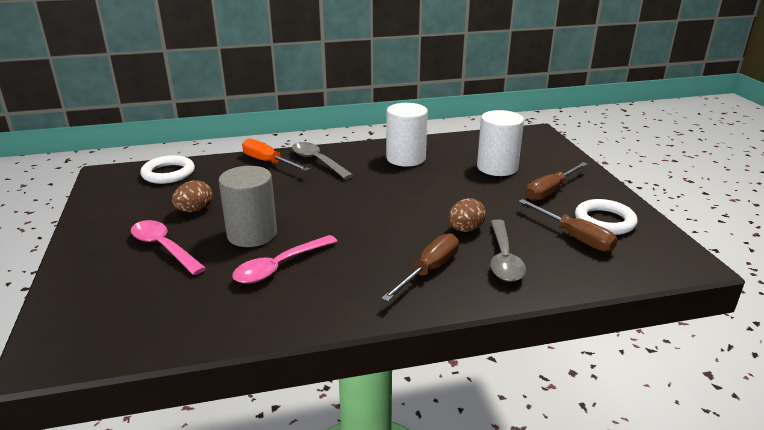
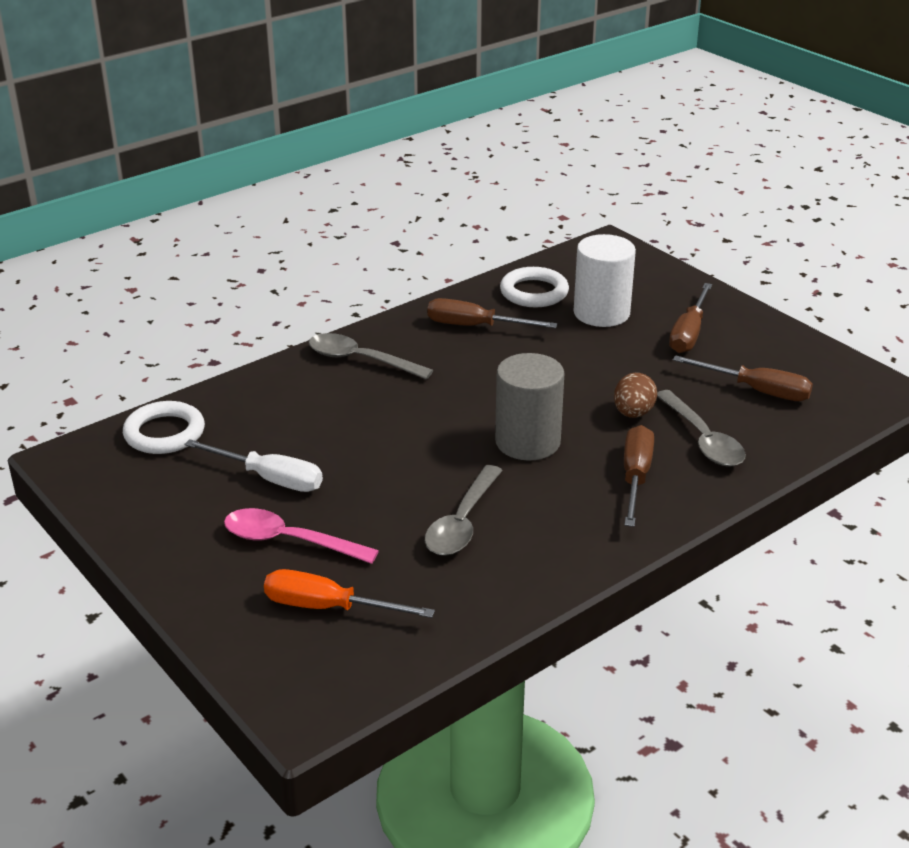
camera: 25 degrees left, 5 degrees up
(194, 210) = (270, 479): brown egg -> white screwdriver
(252, 234) = (384, 491): grey cylinder -> grey cylinder (527, 442)
(268, 162) = (292, 378): orange screwdriver -> orange screwdriver (328, 607)
(280, 266) = (462, 522): pink spoon -> grey spoon
(406, 158) = (475, 326): white cylinder -> brown screwdriver
(604, 221) = (774, 361): white ring -> white ring (534, 292)

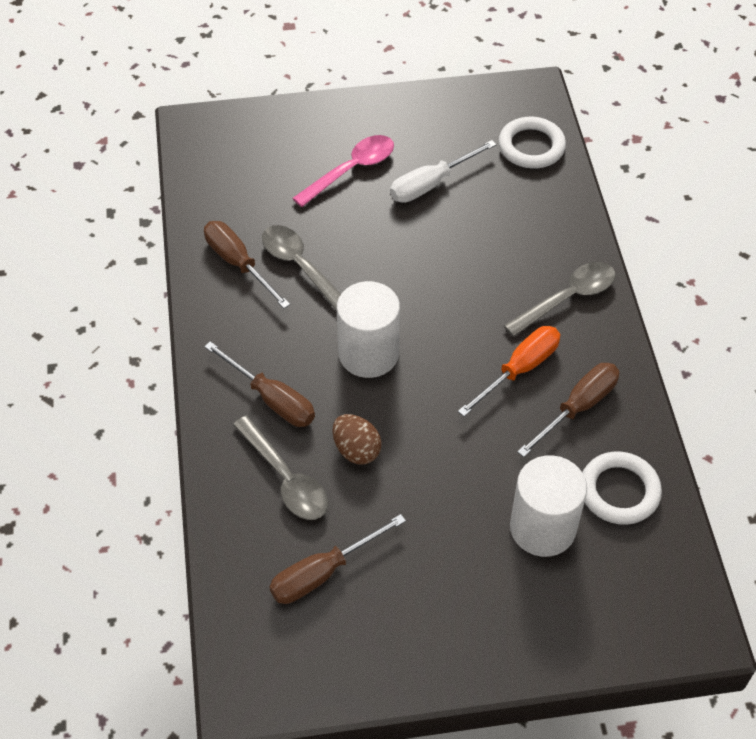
camera: 120 degrees right, 20 degrees up
(328, 607) = (270, 165): orange screwdriver -> orange screwdriver (519, 370)
(527, 442) = (368, 354): grey cylinder -> white cylinder
(689, 333) = (457, 582): brown screwdriver -> brown screwdriver (238, 263)
(702, 439) = (285, 478): grey spoon -> grey spoon turned 135 degrees counterclockwise

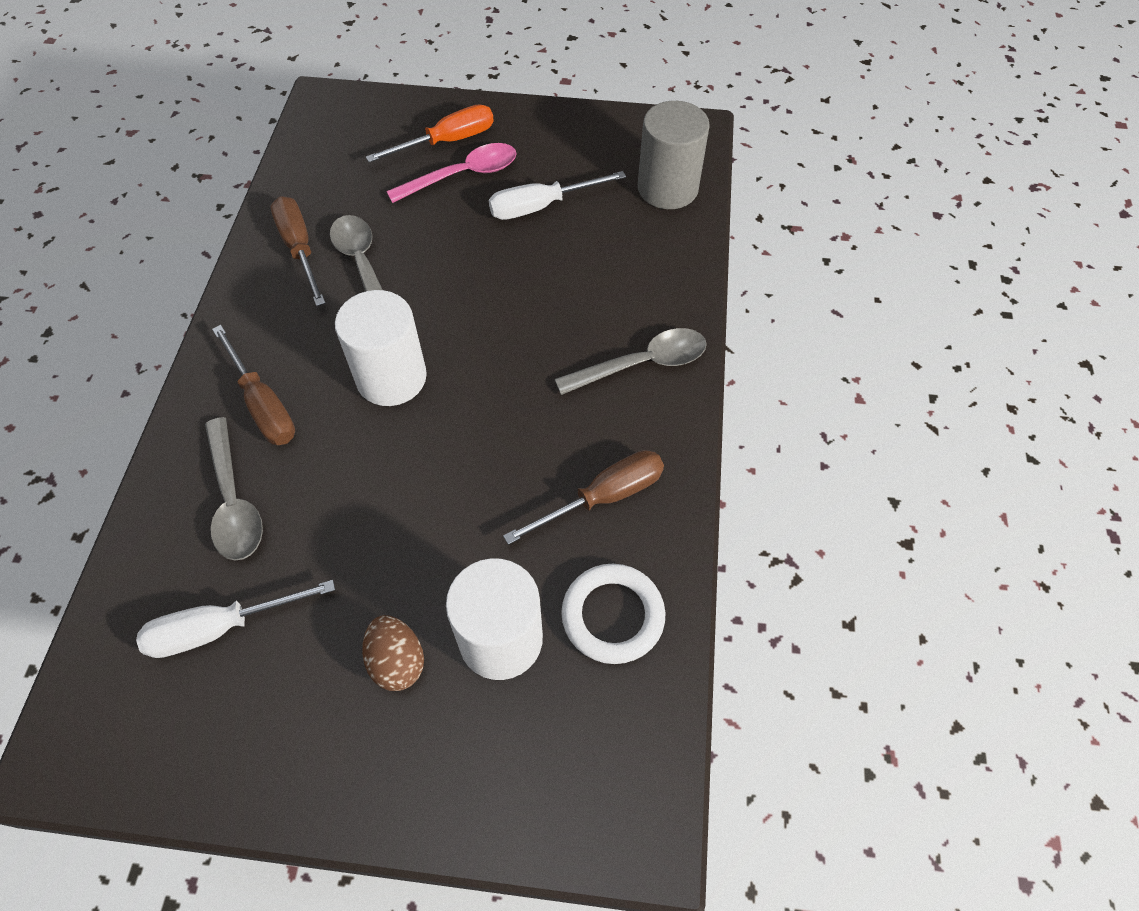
camera: 15 degrees right, 5 degrees up
(323, 573) = (220, 628): brown screwdriver -> white screwdriver
(356, 450) = (327, 486): brown egg -> brown egg (397, 661)
(519, 370) = (553, 435): orange screwdriver -> orange screwdriver (447, 141)
(531, 147) = (667, 188): white ring -> grey cylinder

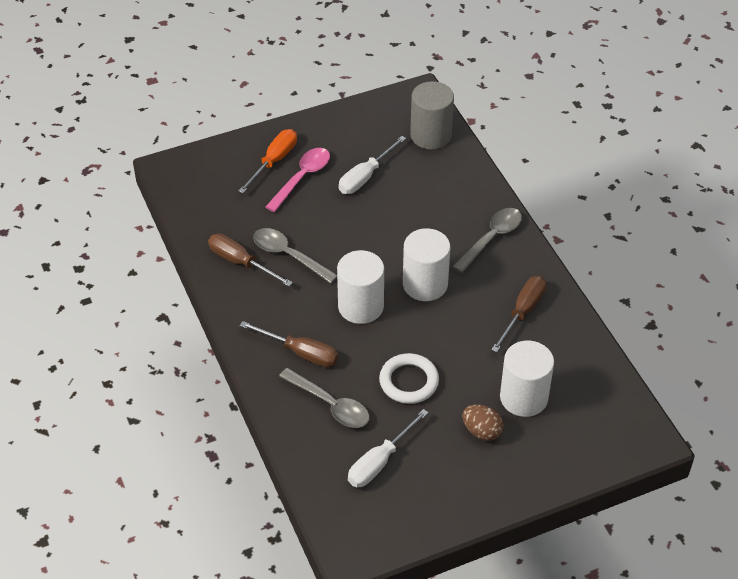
camera: 30 degrees left, 10 degrees down
(500, 387) = (425, 284): none -> white cylinder
(612, 616) = (569, 362): white ring -> white ring (409, 381)

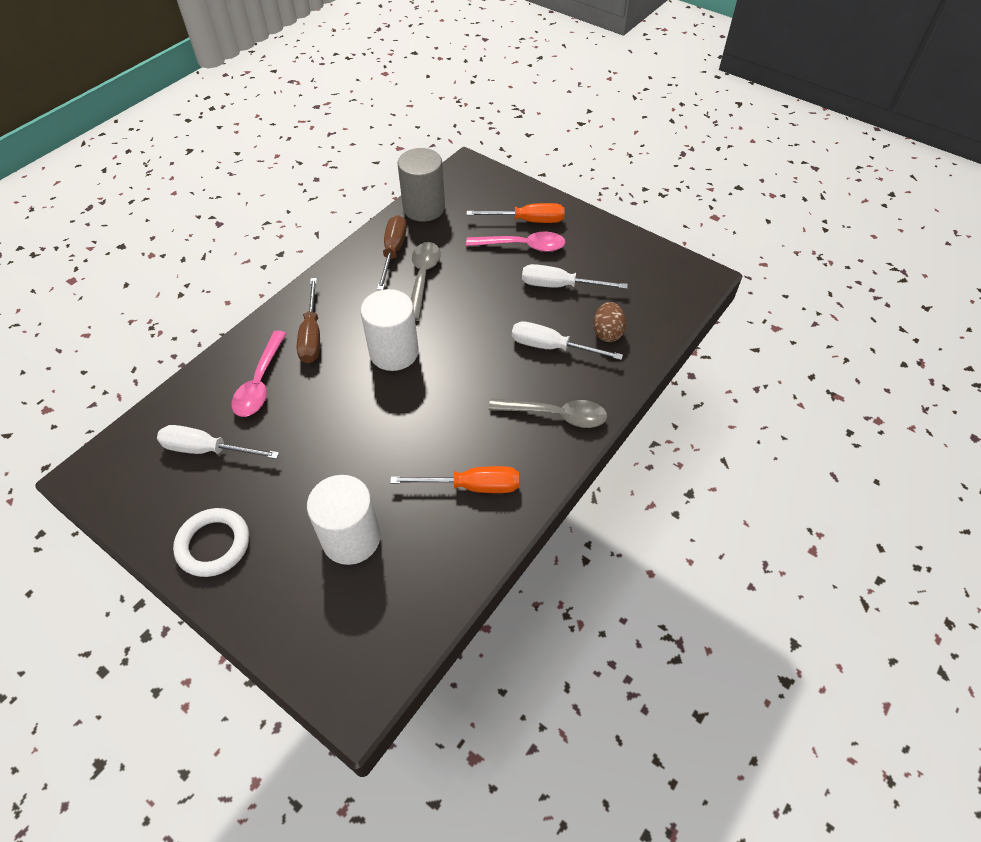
camera: 60 degrees right, 5 degrees up
(330, 404) = (260, 382): grey spoon -> pink spoon
(409, 381) = (320, 429): white ring -> white ring (213, 544)
(425, 211) = (551, 347): none -> white screwdriver
(425, 284) = (454, 388): white cylinder -> none
(431, 135) = (655, 308): grey cylinder -> grey cylinder (424, 208)
(482, 431) = (285, 519): brown egg -> brown egg (607, 333)
(523, 312) = (472, 486): brown screwdriver -> orange screwdriver

